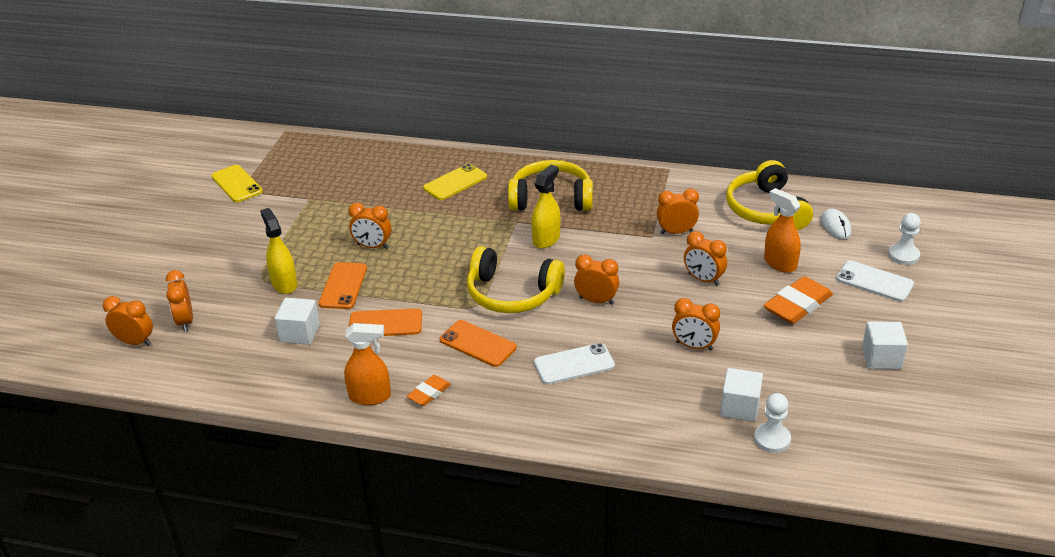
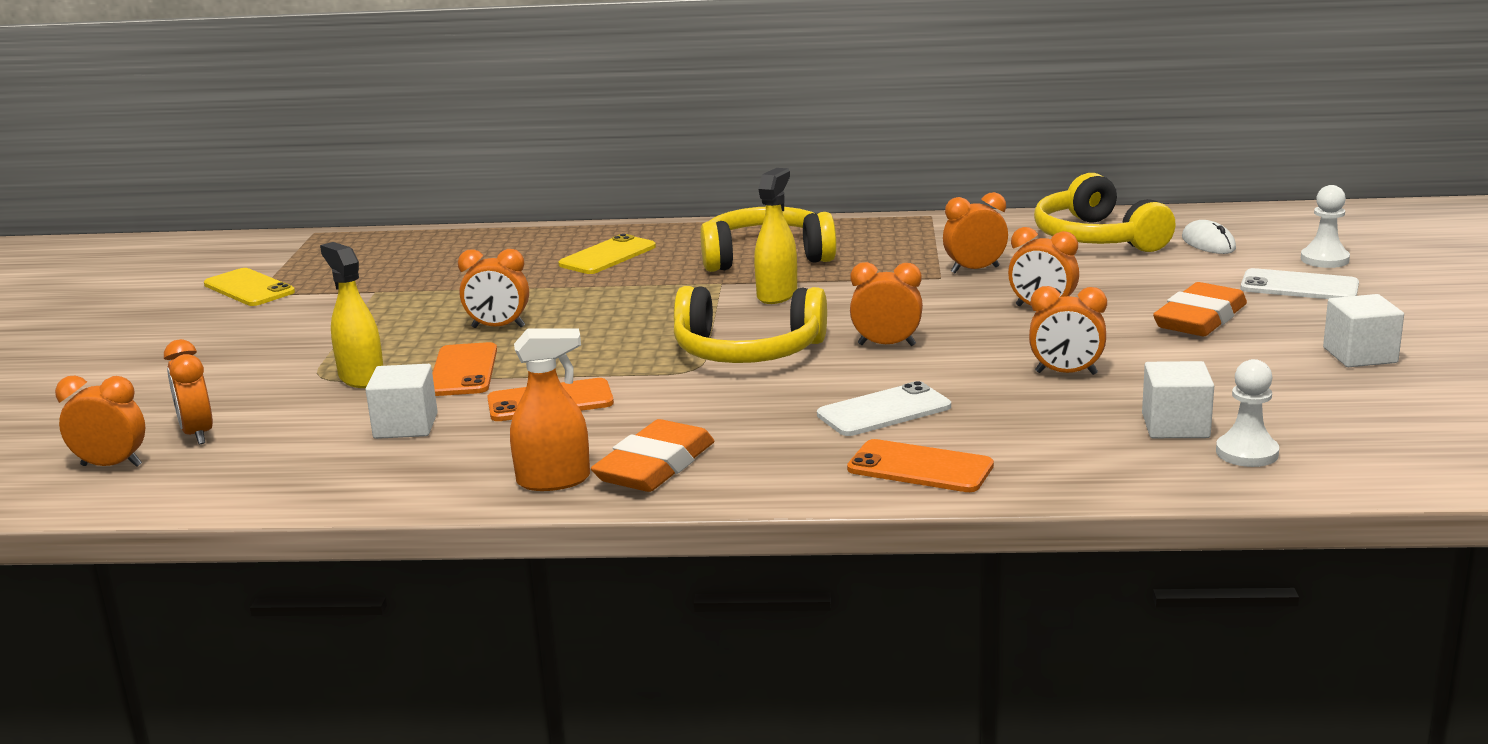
camera: 10 degrees left, 15 degrees down
(429, 393) = (655, 466): orange eraser -> orange eraser, size x1.80
(478, 344) = (714, 406): orange phone -> orange phone (920, 467)
(779, 263) = (1148, 283): orange spray bottle -> none

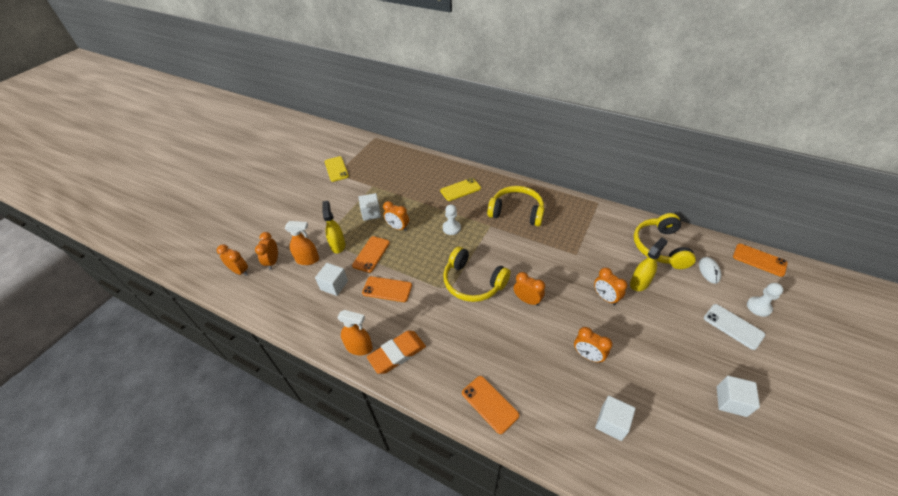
camera: 25 degrees right, 25 degrees up
(297, 411) = (308, 260): none -> orange spray bottle
(408, 324) = (371, 213): none -> white cube
(777, 294) = (506, 243): yellow spray bottle -> yellow spray bottle (639, 283)
(884, 411) = (499, 352): white phone -> none
(975, 270) = (593, 254): orange clock -> none
(1200, 318) = (671, 335): orange eraser -> none
(1247, 453) = (631, 462): white pawn -> white pawn (451, 228)
(1284, 216) = (759, 260): none -> orange phone

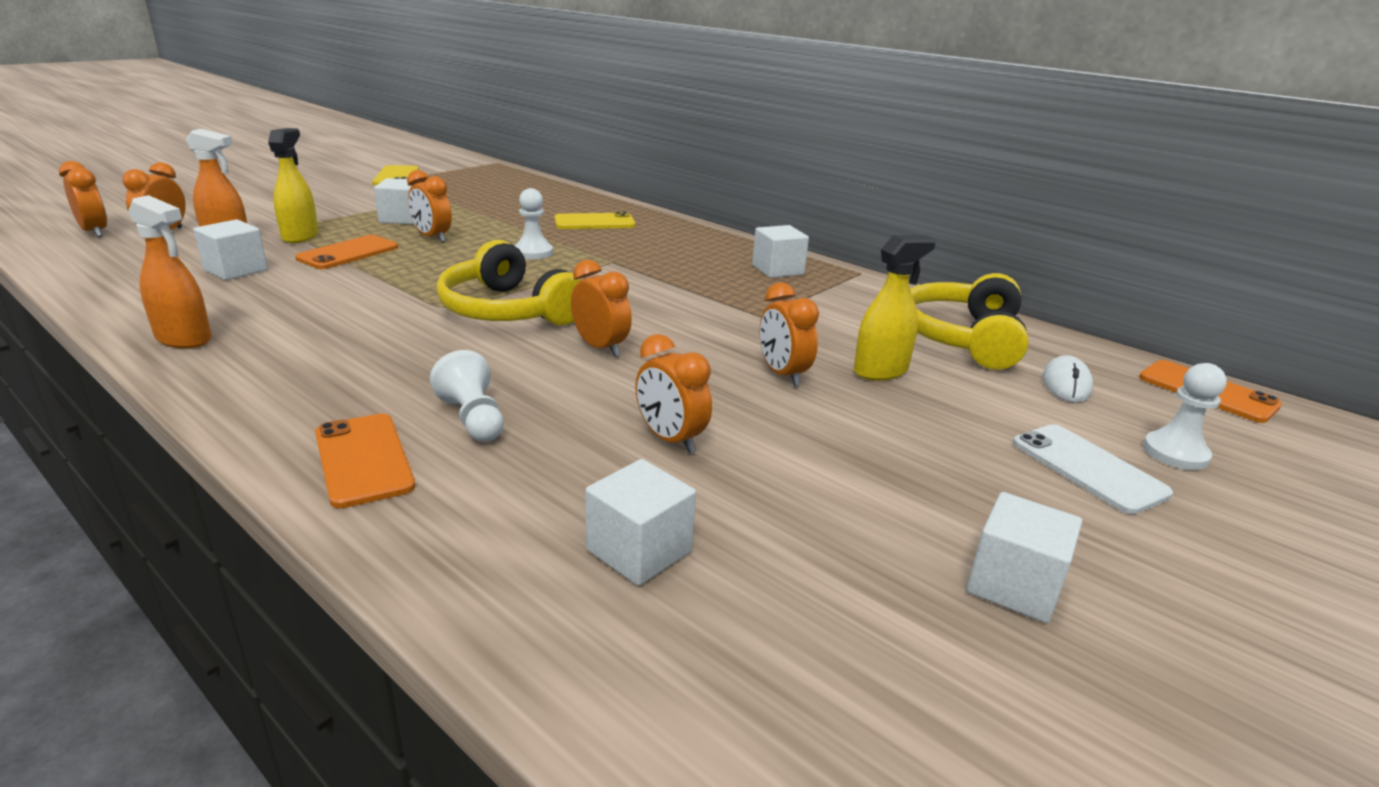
camera: 10 degrees right, 20 degrees down
(387, 289) = (328, 290): orange phone -> none
(397, 354) = (248, 359): orange eraser -> none
(510, 365) = (473, 418): none -> white pawn
(516, 212) = (680, 257): yellow headphones -> none
(563, 211) = (777, 270): none -> white cube

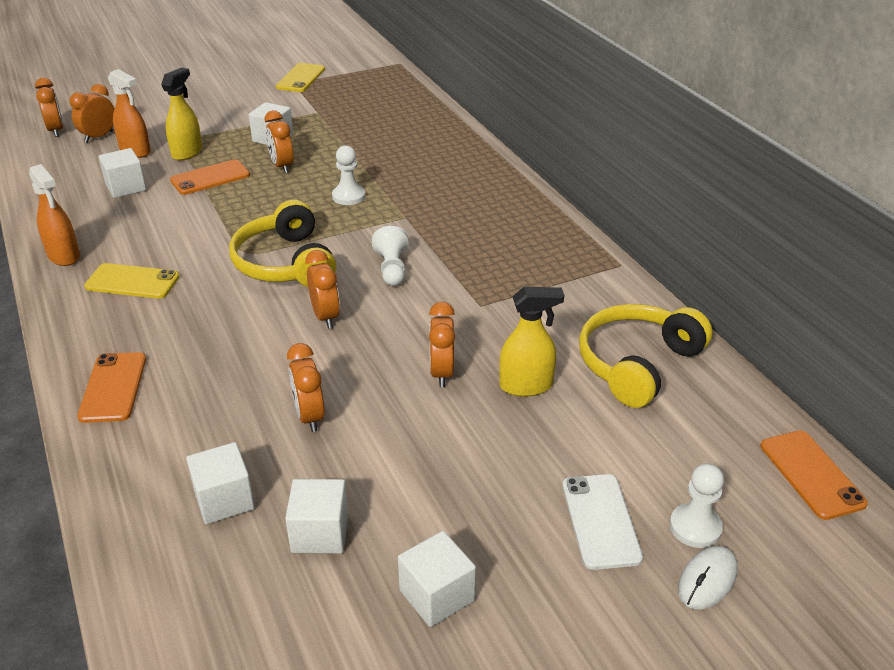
camera: 25 degrees right, 10 degrees up
(473, 418) = (196, 367): white pawn -> white pawn (392, 269)
(594, 222) = (427, 162): yellow phone -> yellow phone (132, 282)
(777, 270) = (543, 249): white cube -> white cube (320, 533)
(1066, 384) = (679, 435): white mouse -> white mouse (707, 580)

